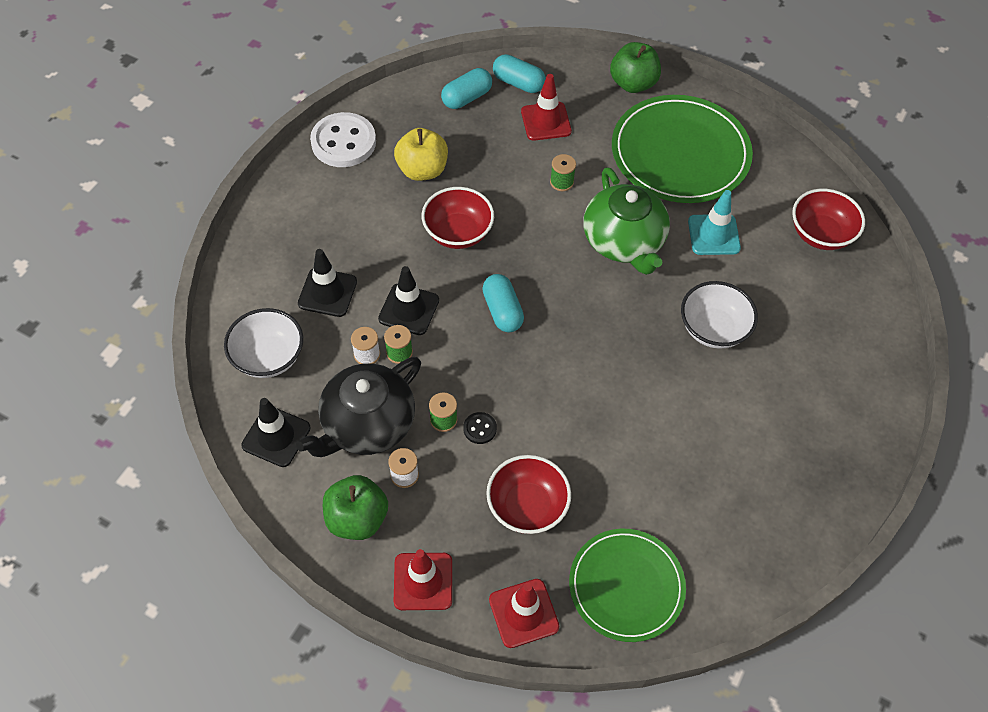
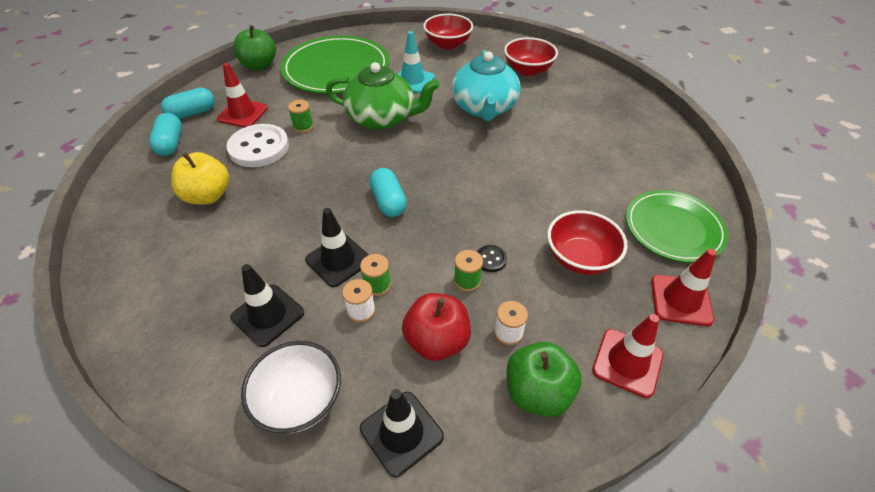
camera: 60 degrees left, 10 degrees down
(343, 142) = (118, 236): white button -> white button (259, 148)
(367, 424) = (437, 341): black teapot -> red apple
(458, 233) = (291, 198): red bowl -> red bowl (528, 70)
(502, 311) = (388, 202): turquoise capsule -> turquoise capsule turned 60 degrees clockwise
(713, 329) = (484, 108): white bowl -> turquoise teapot

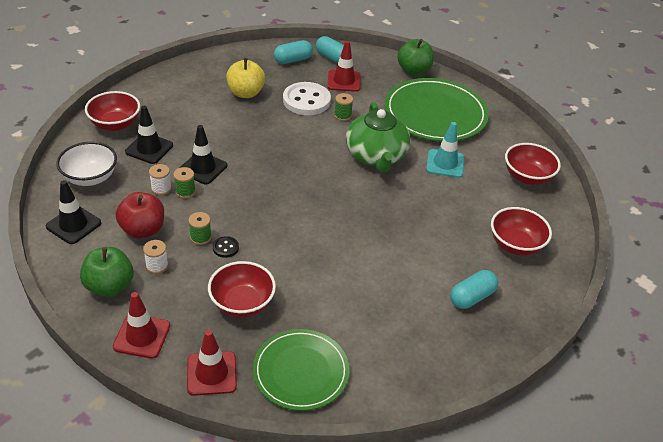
camera: 70 degrees right, 5 degrees down
(183, 353) = (115, 124): none -> red bowl
(388, 202) = (271, 181): turquoise capsule -> turquoise capsule (471, 297)
(484, 108) = (426, 219): turquoise teapot -> none

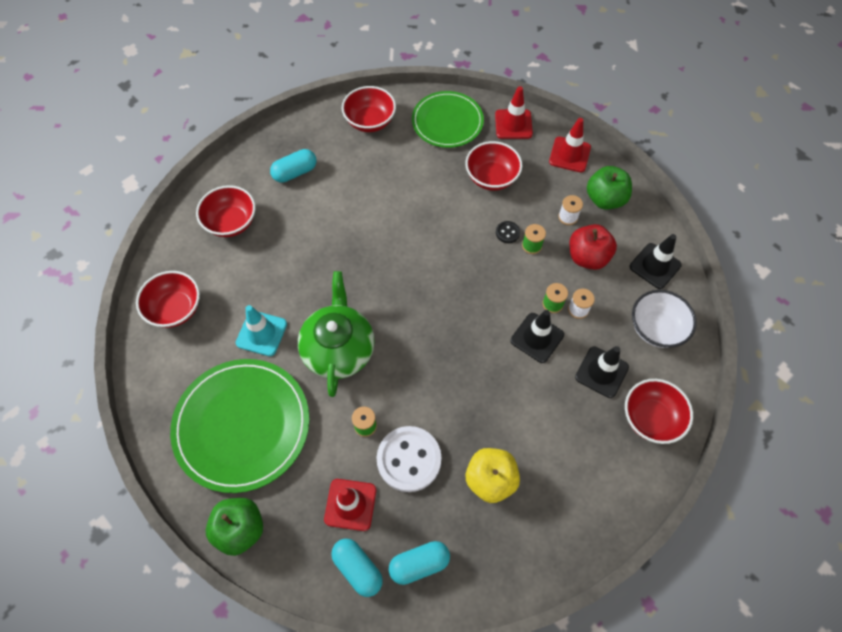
camera: 170 degrees left, 20 degrees up
(402, 366) = (370, 121): none -> red bowl

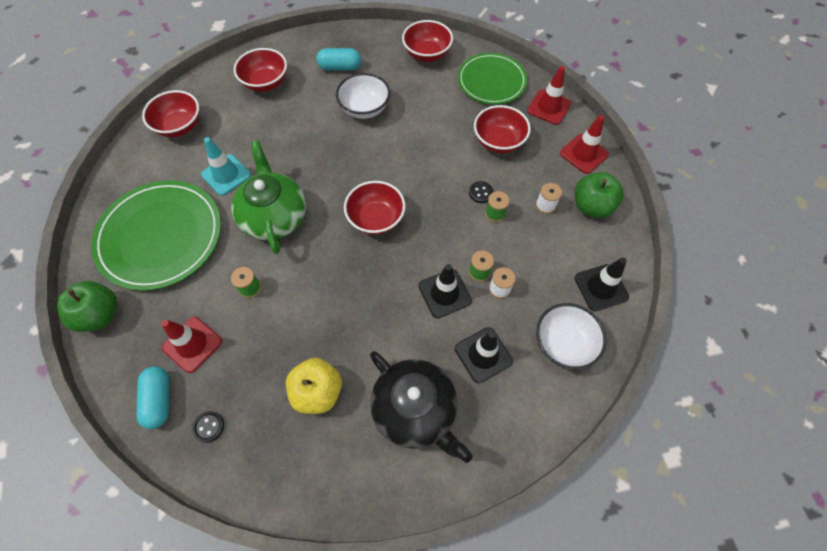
camera: 30 degrees right, 0 degrees up
(338, 349) = (274, 216): green teapot -> green teapot turned 45 degrees counterclockwise
(349, 203) = (364, 109): none -> white bowl
(409, 459) = (264, 335): white button -> none
(419, 564) = (208, 427): turquoise capsule -> black button
(579, 447) = (415, 410): none -> black teapot
(587, 257) = (540, 248): red apple -> none
(650, 418) = (501, 422): red bowl -> red bowl (376, 219)

